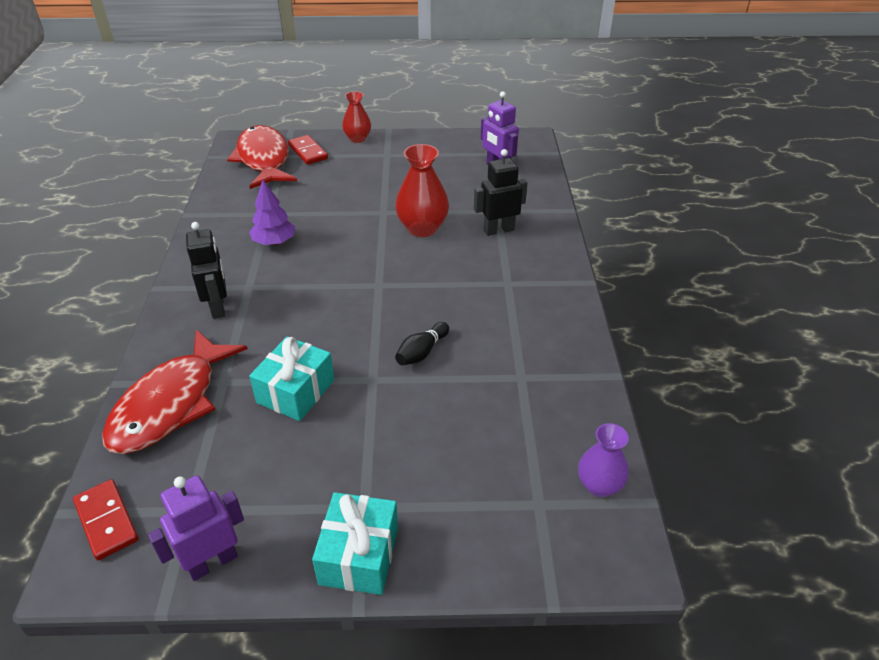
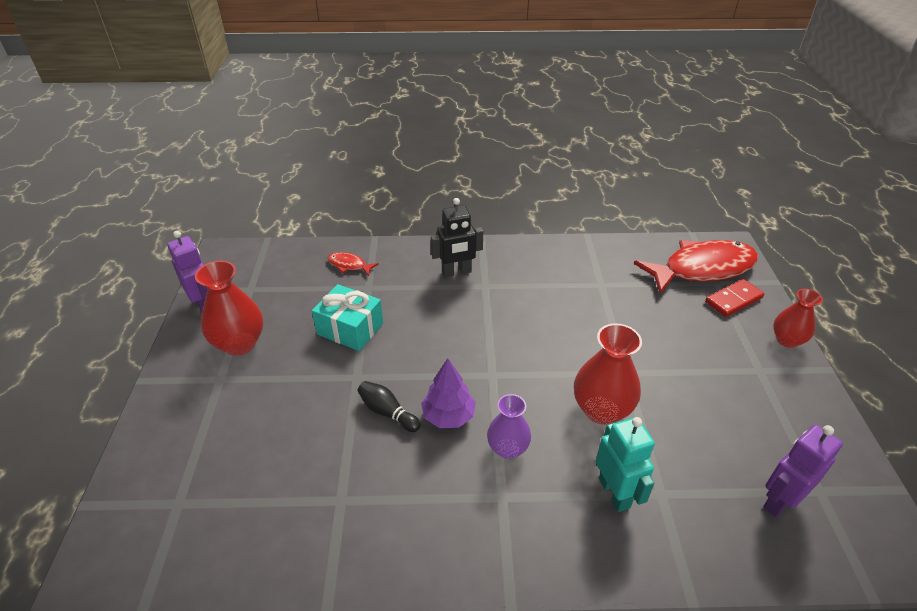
camera: 90 degrees right, 0 degrees up
(107, 521) = (254, 256): red domino -> none
(171, 403) = (349, 265): red fish -> red fish, size x0.42
(274, 242) = (554, 293): purple tree -> purple tree (448, 416)
(303, 499) = (239, 344): none -> red vase
(359, 555) = (178, 378): turquoise gift -> none
(498, 230) = (614, 493): black robot -> turquoise robot
(599, 485) = (179, 561): purple vase -> purple vase (507, 448)

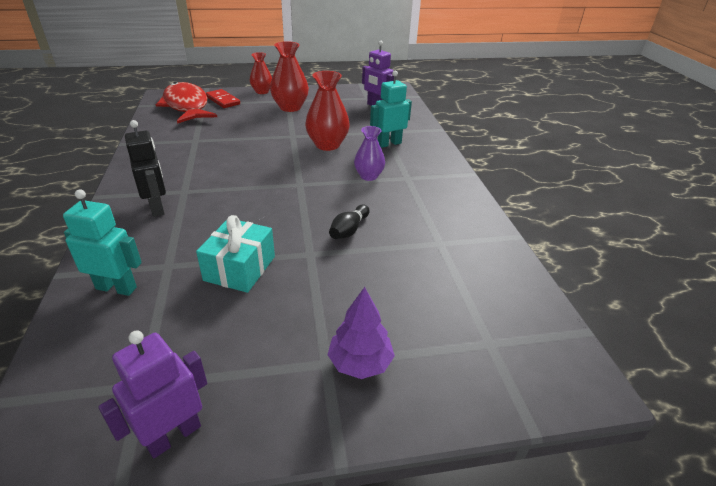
camera: 100 degrees left, 5 degrees down
(239, 344) = (263, 361): red vase -> red vase (290, 107)
(349, 265) = (116, 288): red fish -> turquoise robot
(448, 416) = (346, 201): purple tree -> purple tree (360, 362)

